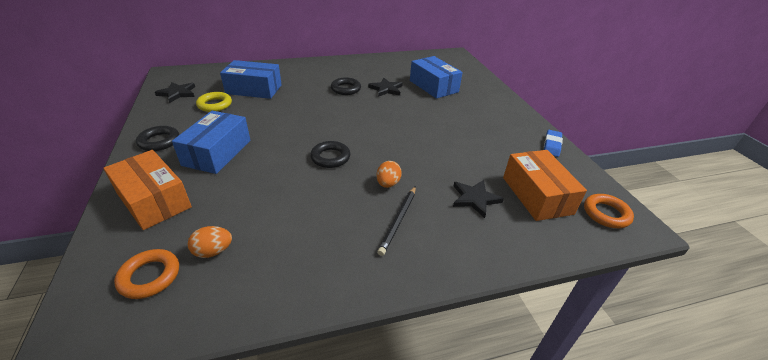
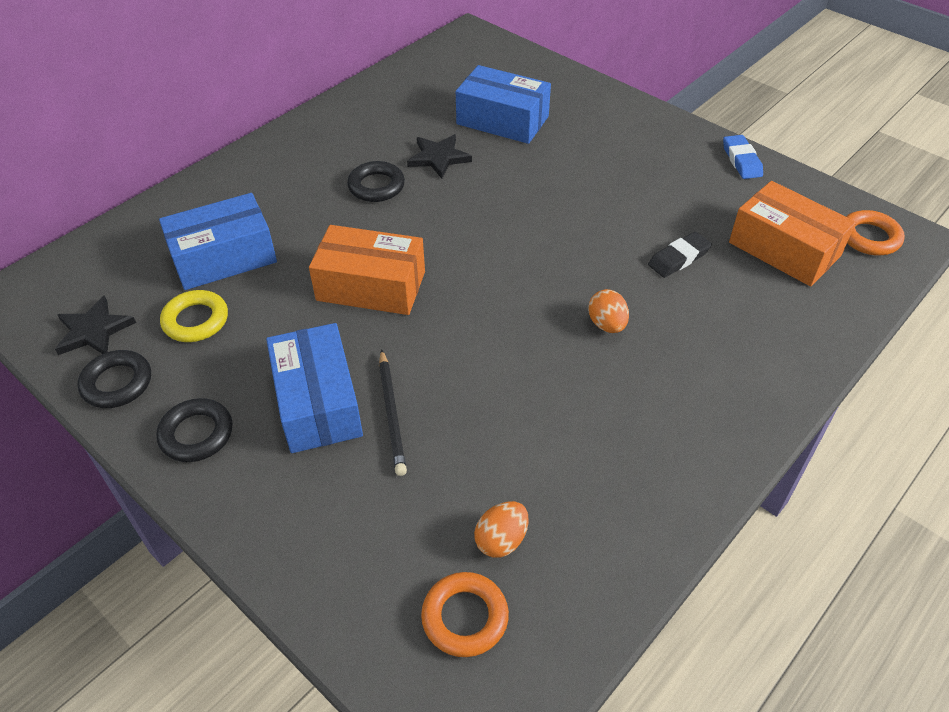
camera: 30 degrees left, 10 degrees up
(154, 200) = (326, 525): orange box -> orange box (371, 286)
(330, 157) = (491, 323): black ring -> black ring (117, 383)
(398, 220) = (670, 370): black pencil -> black pencil (392, 414)
(463, 172) = (679, 258): none -> black eraser
(475, 199) = (724, 291): black star -> none

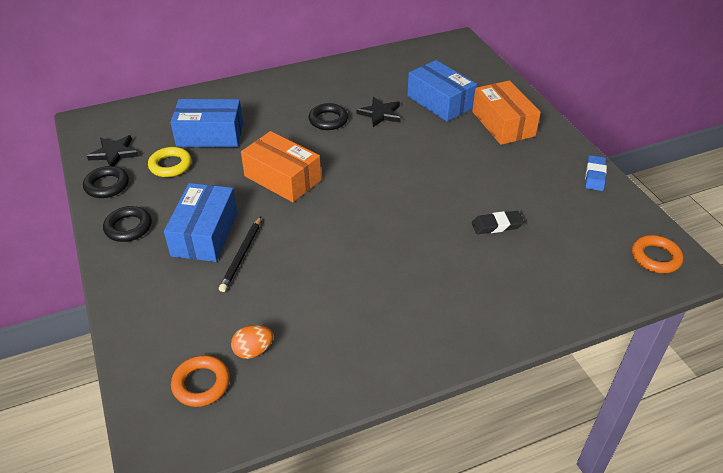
camera: 25 degrees right, 5 degrees down
(607, 324) = (414, 250): orange egg -> none
(784, 249) = (580, 244): orange box -> orange box (503, 124)

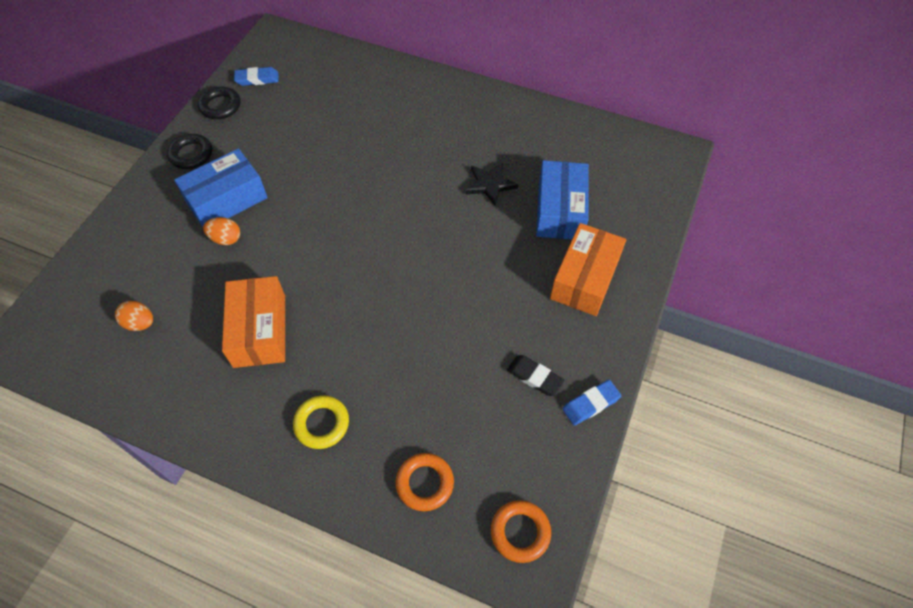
camera: 45 degrees right, 15 degrees up
(114, 153) = (257, 79): black star -> blue eraser
(170, 165) = (278, 118): yellow ring -> yellow ring (322, 424)
(201, 384) = (86, 319): orange ring -> orange ring (425, 483)
(210, 135) = (336, 109): blue box -> none
(242, 255) = (226, 239): black pencil -> orange egg
(282, 178) = (335, 191): orange box -> orange box (260, 330)
(328, 120) = (440, 159): black ring -> none
(497, 225) = (431, 375): black eraser -> black eraser (534, 377)

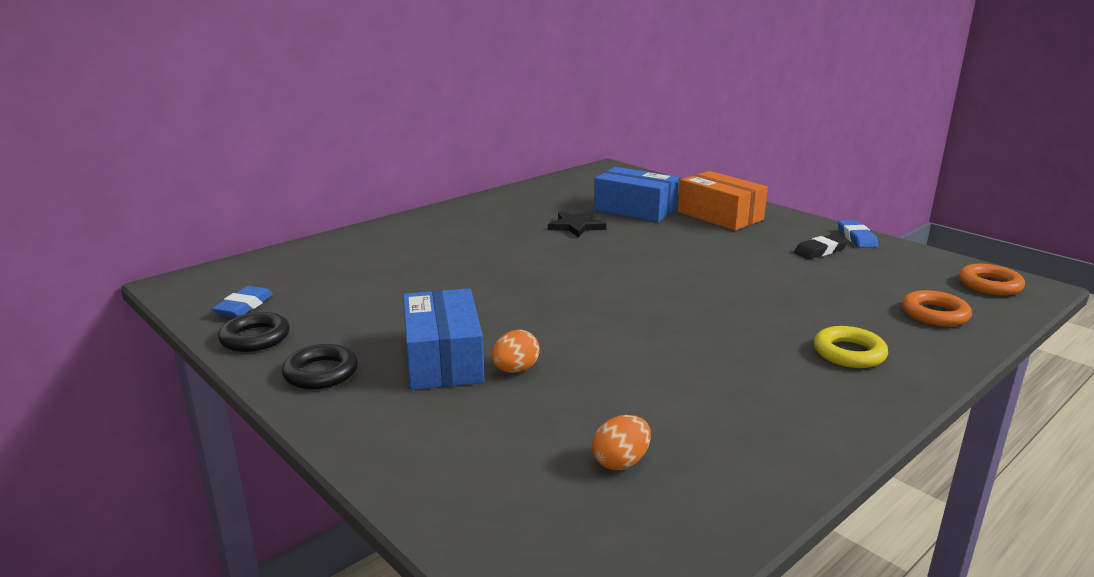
camera: 65 degrees left, 35 degrees down
(260, 330) = (691, 369): orange box -> none

